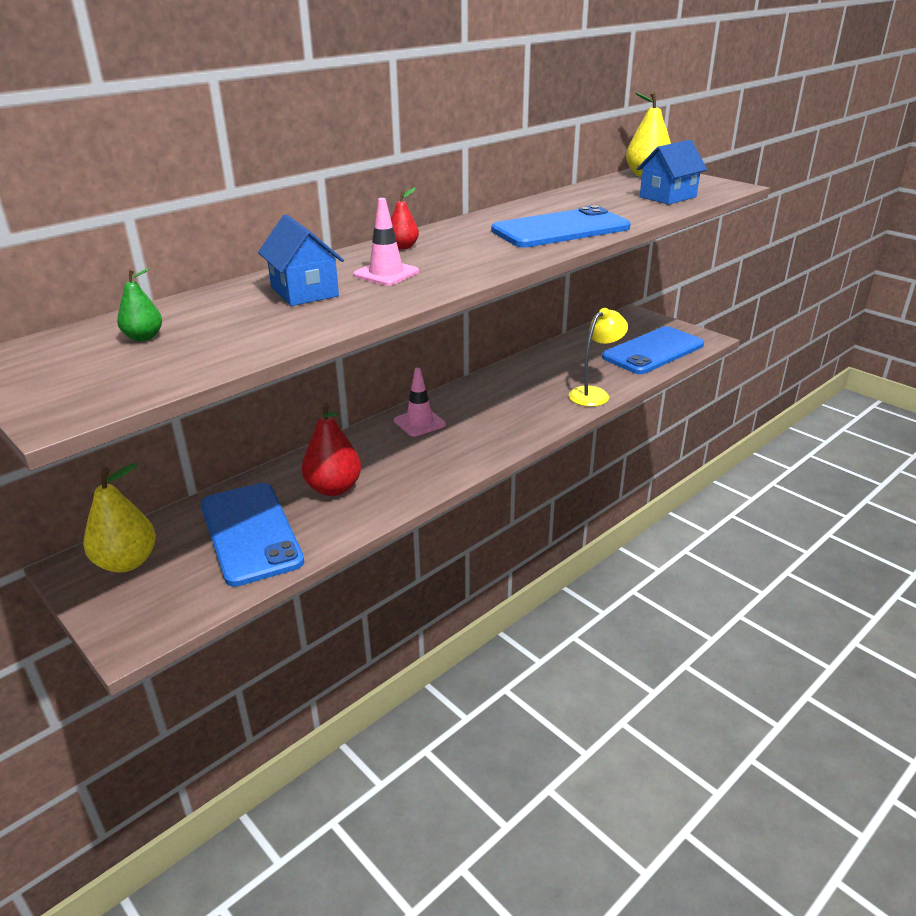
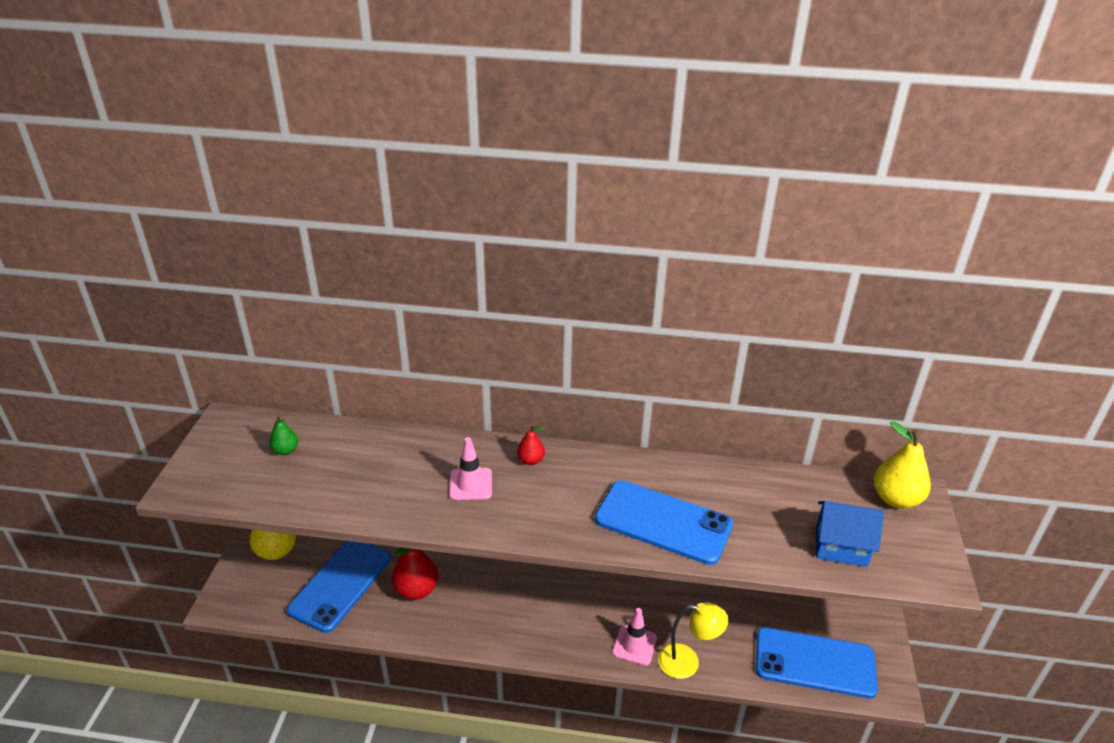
camera: 50 degrees right, 5 degrees up
(304, 292) = (405, 468): blue house -> none
(419, 423) = (536, 579): pink traffic cone -> pink traffic cone (634, 645)

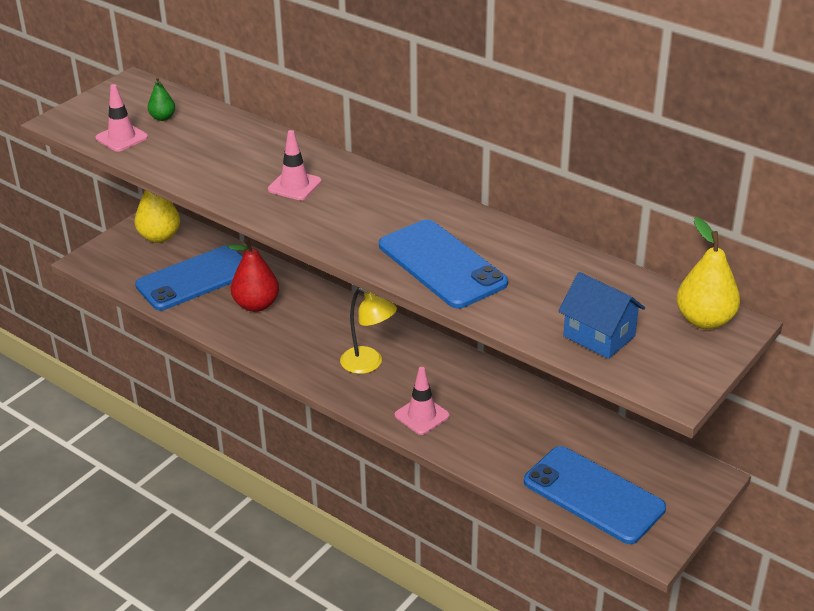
camera: 30 degrees right, 0 degrees up
(260, 487) = (121, 138): none -> pink traffic cone
(531, 460) = (365, 184): red pear -> none
(687, 662) = (462, 447): yellow lamp -> yellow lamp (368, 364)

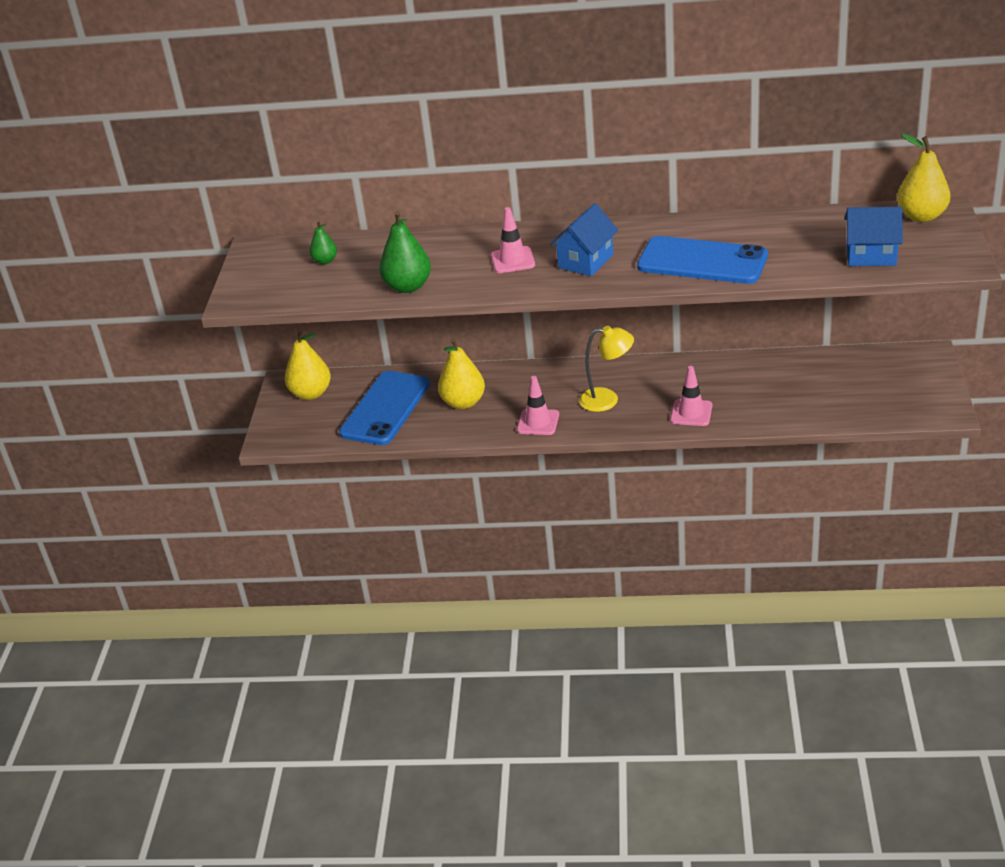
camera: 30 degrees left, 0 degrees up
(121, 138) = (312, 289): pink traffic cone -> pink traffic cone (538, 422)
(188, 170) = (408, 286): none -> green pear
(256, 305) = (463, 402): red pear -> yellow pear
(348, 215) = (585, 261): none -> blue house
(593, 495) = (870, 402): blue phone -> none

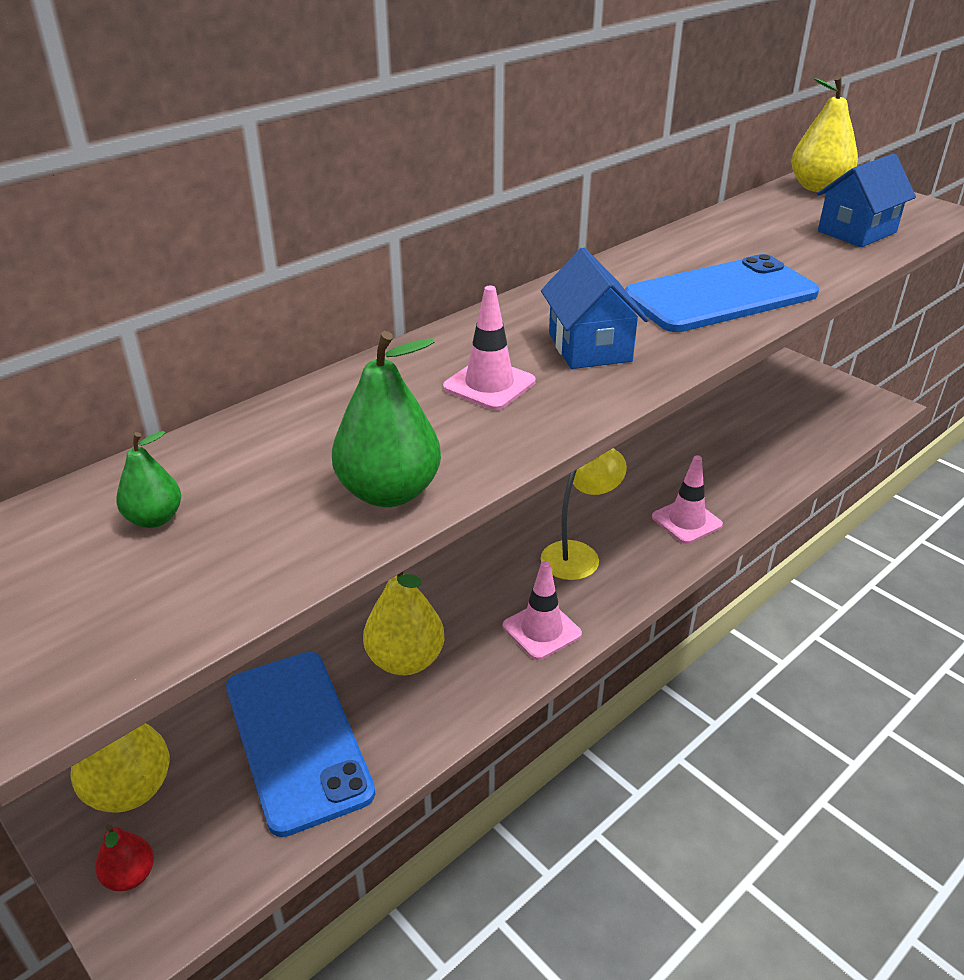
camera: 50 degrees left, 0 degrees up
(283, 420) = (130, 875): none -> red pear

